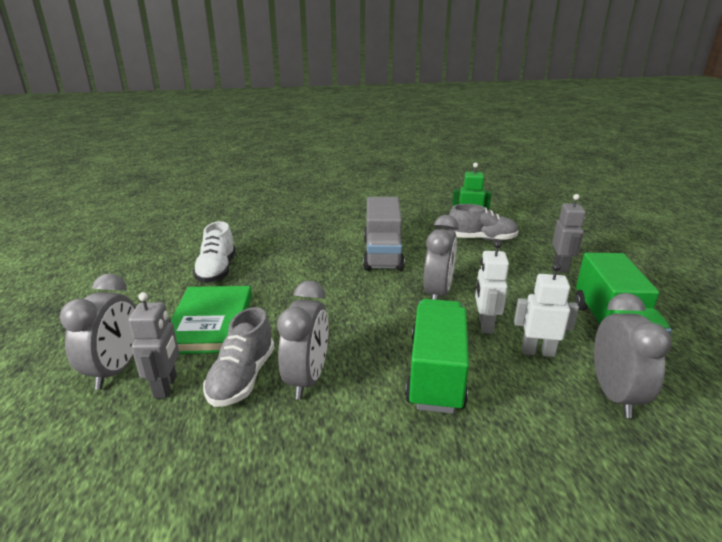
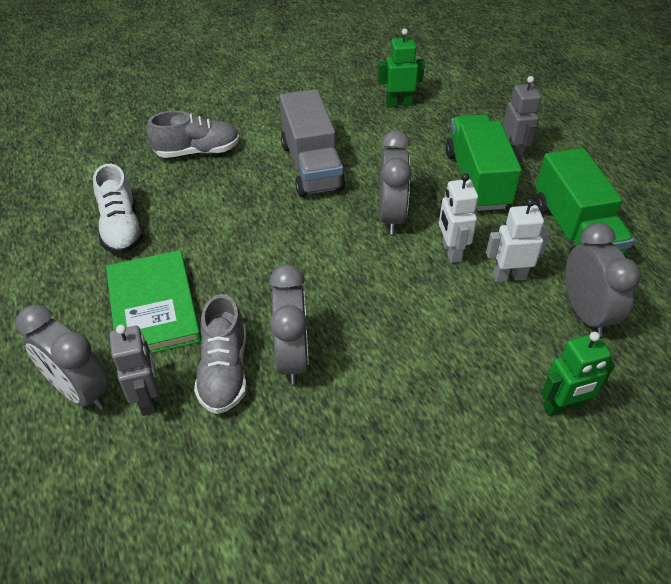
camera: 15 degrees left, 20 degrees up
(116, 370) = (80, 391): grey clock -> grey clock turned 135 degrees clockwise
(436, 373) = (418, 323): green truck -> green truck (477, 180)
(481, 239) = (419, 123): grey shoe -> grey shoe (197, 151)
(575, 477) = (562, 406): none -> green robot

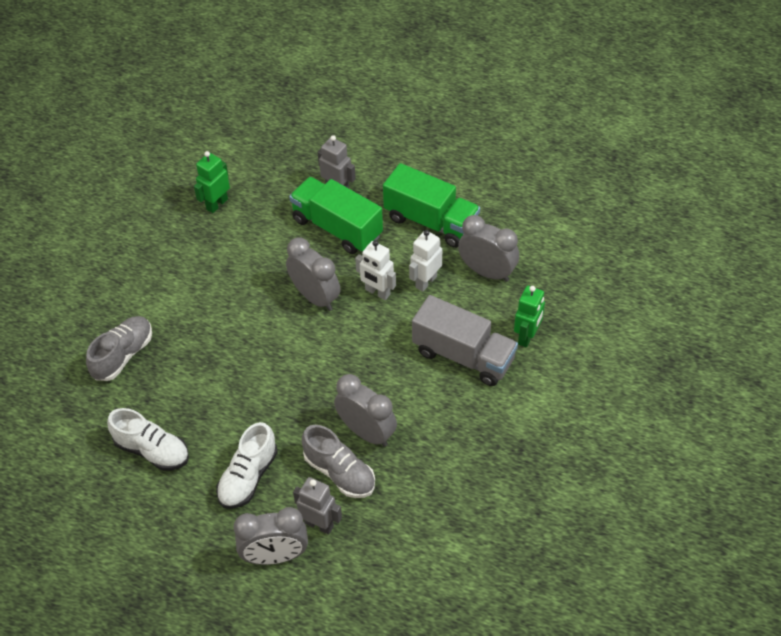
camera: 45 degrees left, 5 degrees up
(153, 307) = (248, 477): green book -> white shoe
(311, 166) = (219, 302): grey truck -> grey truck (463, 355)

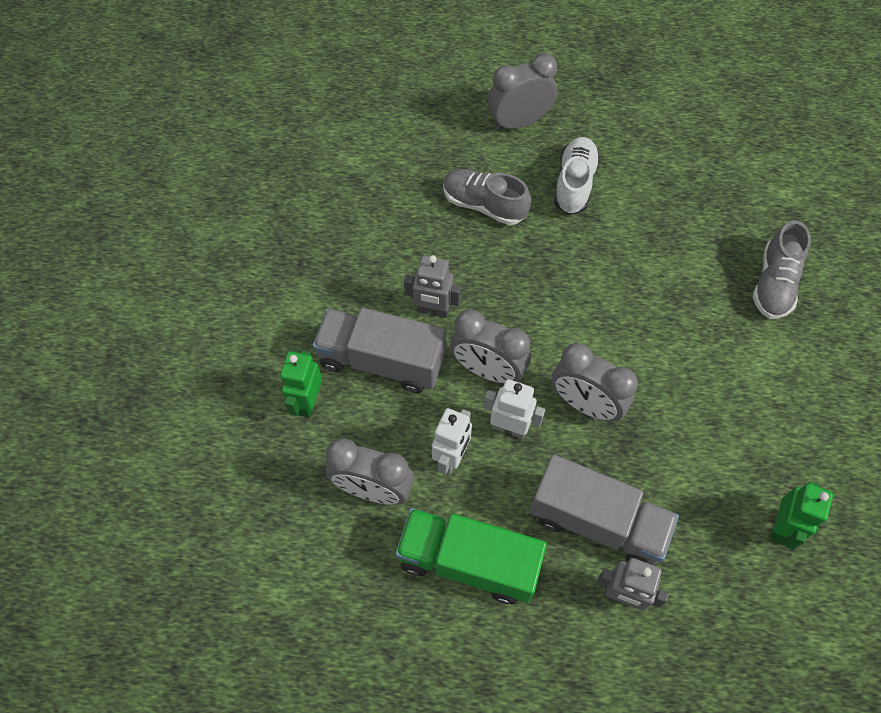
camera: 165 degrees right, 10 degrees up
(152, 450) = (683, 191): white shoe -> none
(319, 524) = (487, 155): grey robot -> grey robot (433, 310)
(337, 227) = (597, 522): green truck -> grey truck
(366, 432) = (469, 250): grey clock -> grey clock (487, 370)

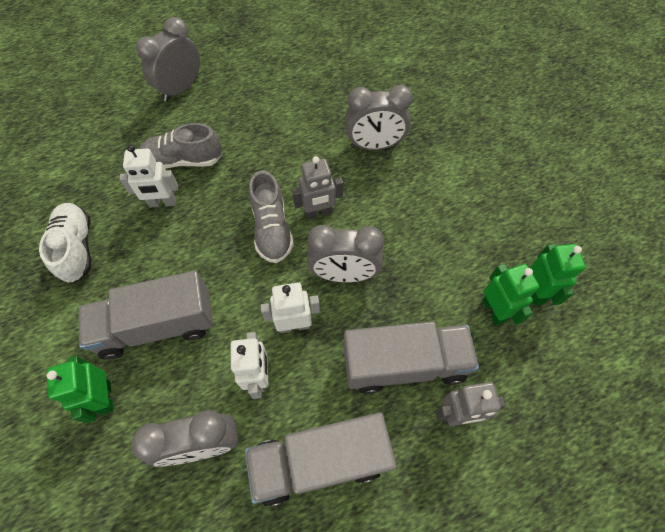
camera: 30 degrees left, 0 degrees up
(433, 310) = (182, 261): grey robot -> grey robot (318, 213)
(442, 241) = (162, 203): none -> white robot
(468, 562) = (320, 461): green truck -> grey truck
(487, 370) = (252, 287): grey clock -> grey clock (374, 145)
(574, 184) = (247, 115): white shoe -> white shoe (77, 248)
(723, 522) = (494, 310): none -> green robot
(774, 283) = (426, 121): grey shoe -> grey shoe (272, 229)

